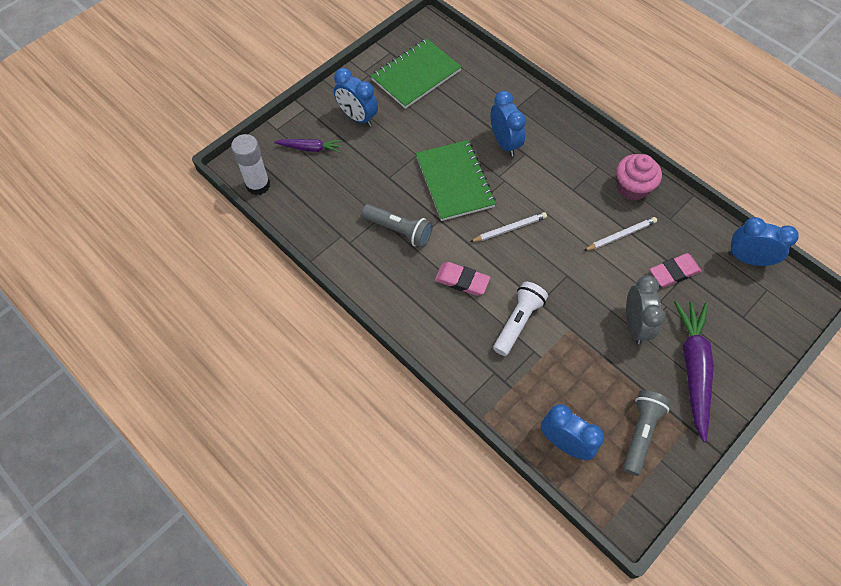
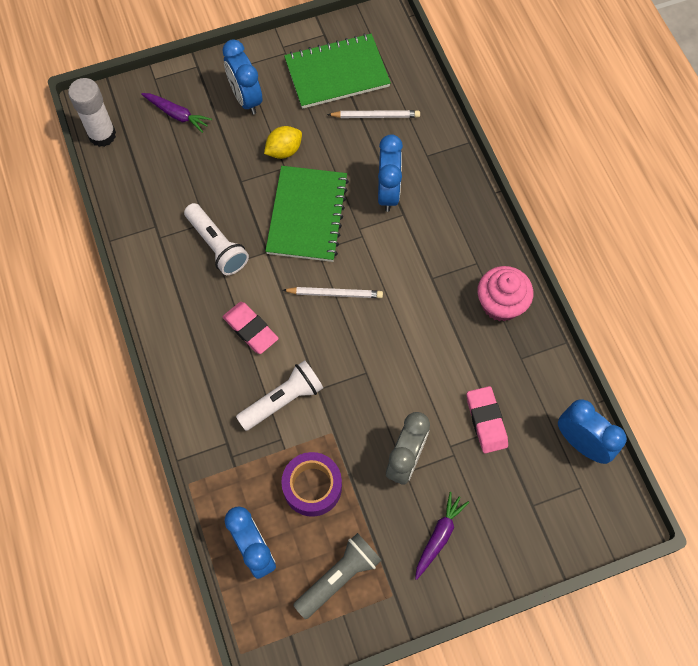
camera: 25 degrees right, 5 degrees up
(398, 230) = (217, 245): grey flashlight -> white flashlight
(409, 143) = (284, 150): none -> yellow lemon
(579, 376) = (312, 487): none -> purple tape
(621, 235) = (453, 353): white pencil -> white pencil (375, 116)
(674, 272) = (486, 421): pink eraser -> pink eraser turned 75 degrees clockwise
(693, 369) = (439, 536): purple carrot -> purple carrot, size x0.54

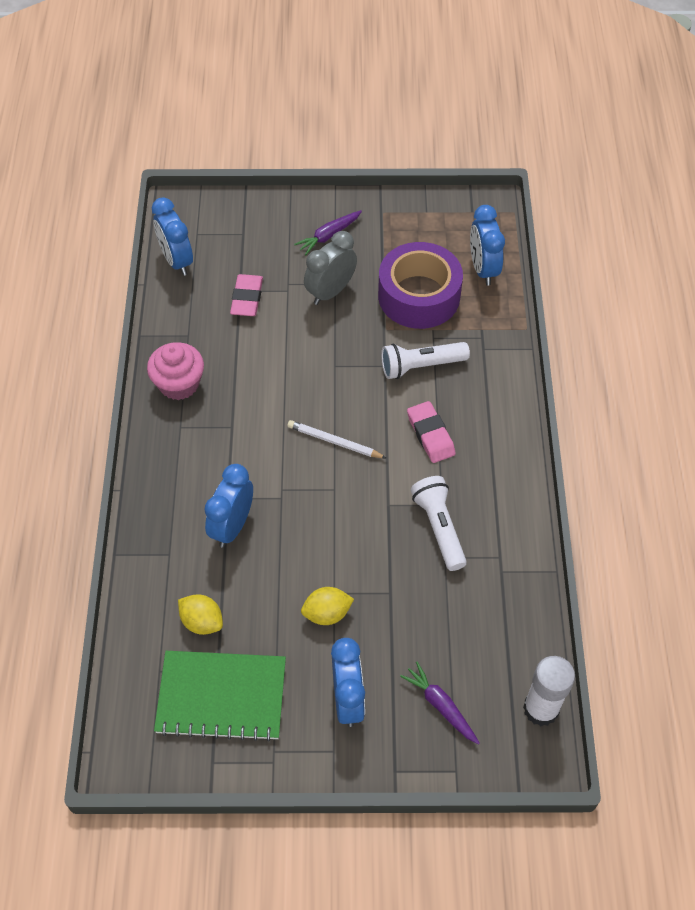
camera: 160 degrees left, 10 degrees down
(307, 215) = (330, 529): green notebook -> none
(312, 487) = (419, 296): purple tape -> purple tape, size x1.54
(338, 577) = (421, 233): grey flashlight -> none
(375, 116) = (202, 622): white pencil -> yellow lemon

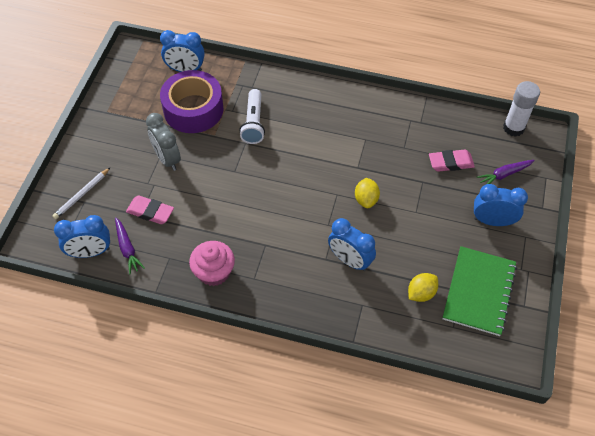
camera: 75 degrees left, 0 degrees up
(327, 613) = (430, 219): yellow lemon -> yellow lemon (366, 199)
(328, 236) = (113, 148): purple carrot -> purple carrot (127, 248)
(334, 442) = (299, 185): white pencil -> white pencil (81, 195)
(430, 435) = (310, 132): pink eraser -> pink eraser (450, 163)
(439, 528) = (382, 145): white flashlight -> none

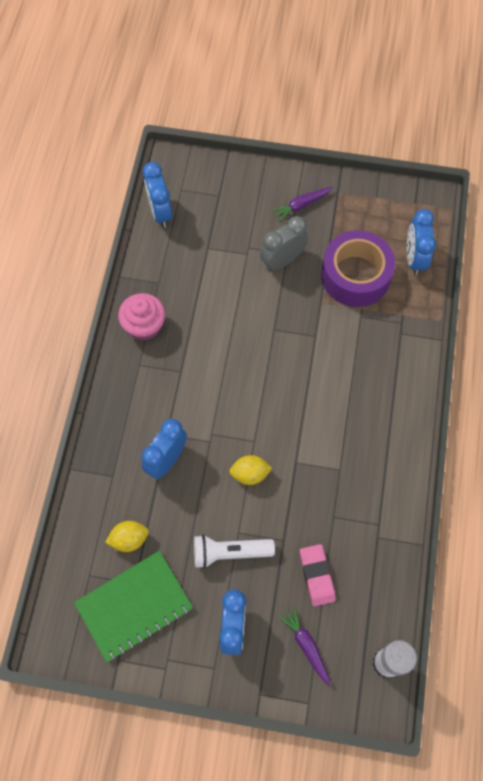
camera: 85 degrees right, 10 degrees up
(81, 195) = (227, 191): white pencil -> none
(127, 248) = (166, 243): purple carrot -> purple carrot (301, 205)
(150, 212) = (212, 256): pink eraser -> none
(253, 123) = (345, 341): white flashlight -> white flashlight (230, 552)
(421, 293) = (129, 539): yellow lemon -> yellow lemon turned 60 degrees counterclockwise
(479, 292) = (134, 606): green notebook -> green notebook turned 45 degrees counterclockwise

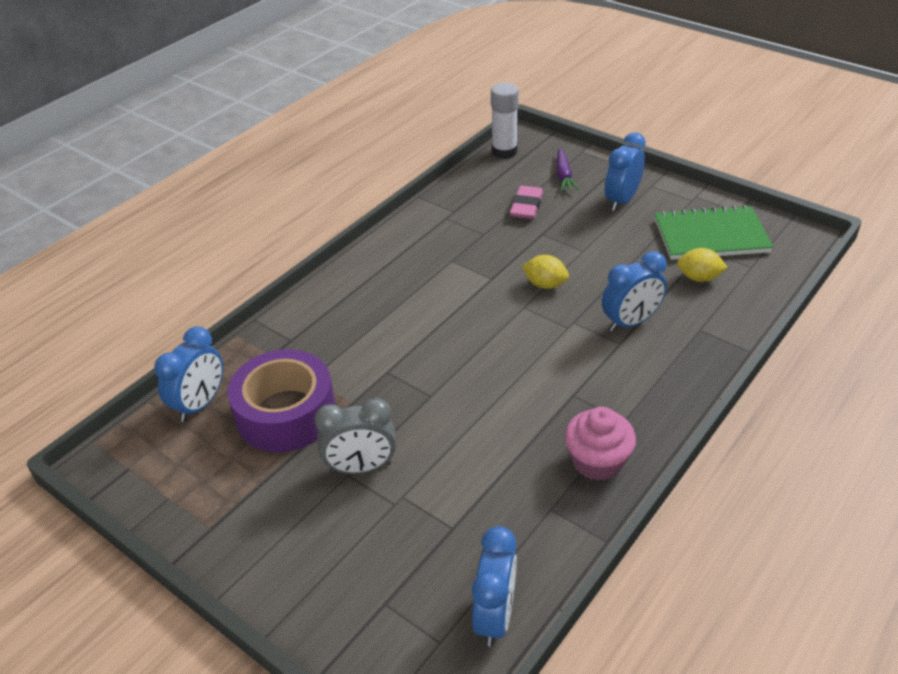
camera: 150 degrees left, 25 degrees down
(230, 552) = (598, 241): white flashlight -> none
(301, 205) = (276, 531): purple carrot -> none

